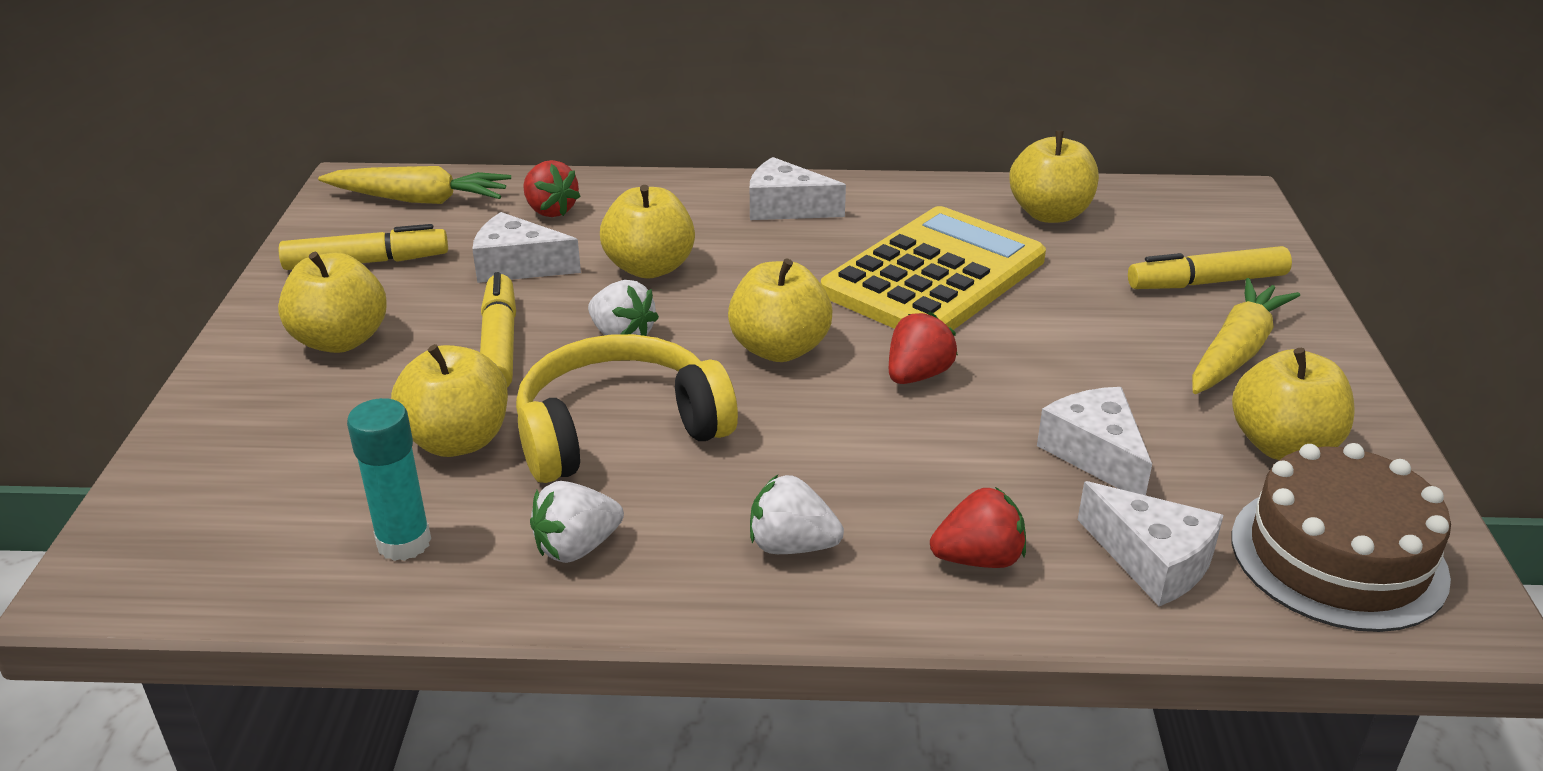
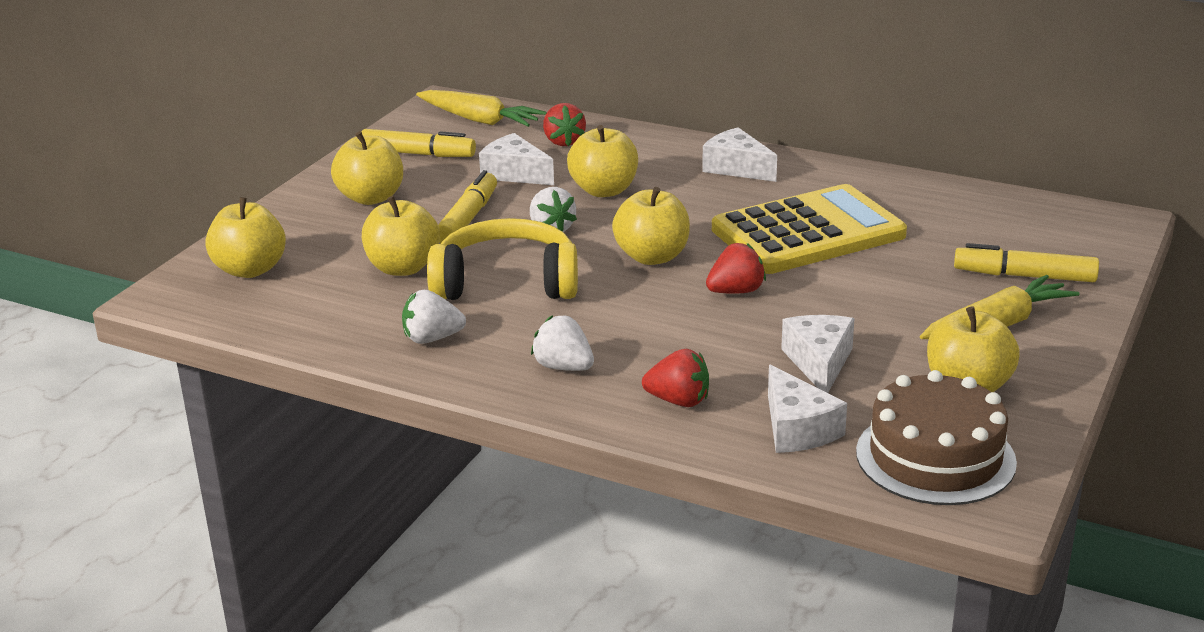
camera: 25 degrees right, 5 degrees down
(404, 542) = (334, 314): turquoise glue stick -> none
(1050, 214) = (943, 207): yellow apple -> yellow apple (250, 270)

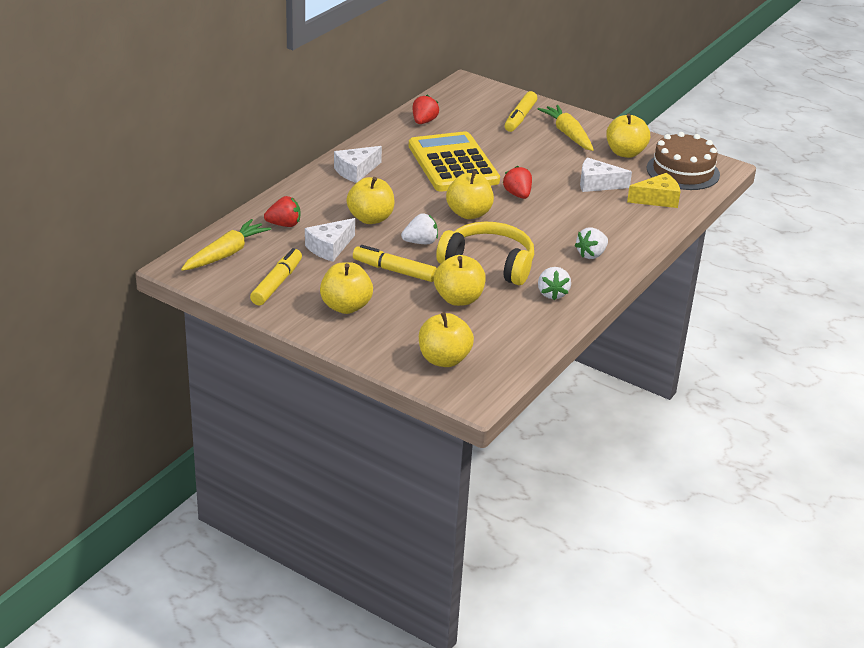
camera: 85 degrees left, 5 degrees up
(506, 283) = (488, 264): yellow headphones -> yellow headphones turned 105 degrees clockwise
(679, 401) = (629, 226): red strawberry -> red strawberry (424, 122)
(797, 429) = (657, 199): white cheese -> yellow cheese

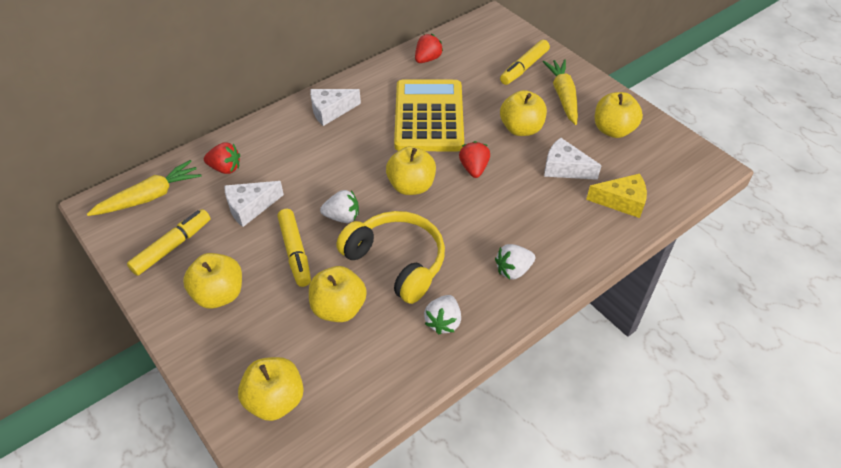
camera: 20 degrees right, 15 degrees up
(370, 218) = (311, 175): yellow apple -> yellow apple (521, 129)
(394, 270) = (295, 252): yellow marker -> yellow marker turned 150 degrees counterclockwise
(683, 171) = (666, 166): brown cake -> none

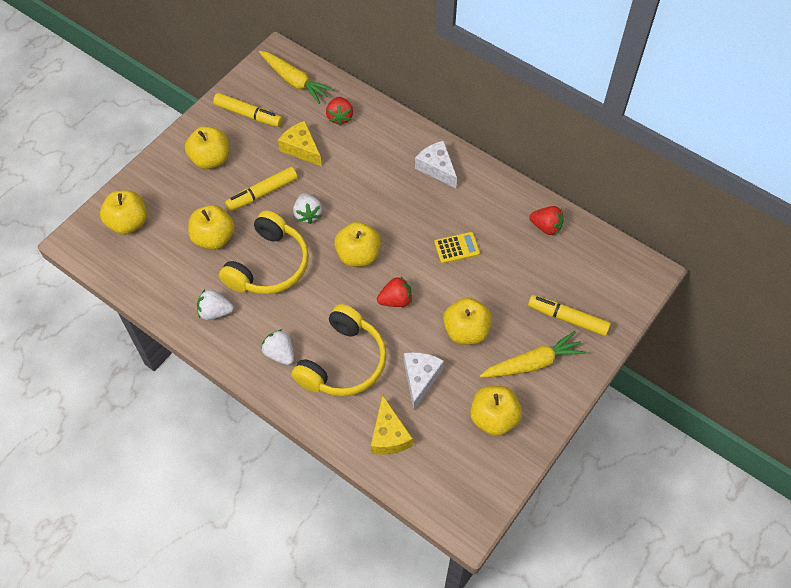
camera: 75 degrees right, 10 degrees up
(250, 207) = (301, 148): white cheese -> yellow cheese
(429, 116) = (457, 248): yellow calculator -> yellow calculator, size x0.40
(535, 220) = (343, 362): none -> yellow headphones

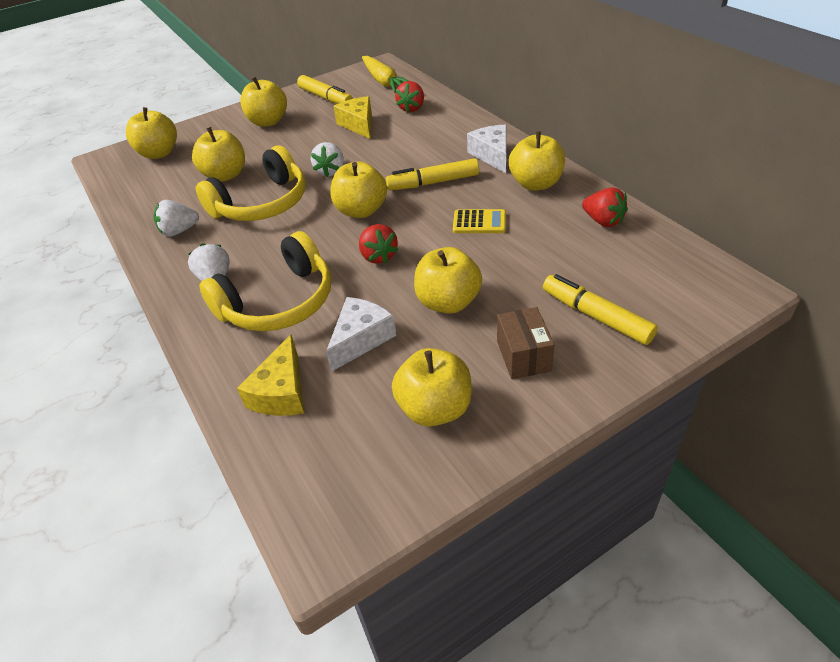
camera: 25 degrees right, 15 degrees down
(215, 312) = (179, 231): white strawberry -> white strawberry turned 45 degrees counterclockwise
(262, 193) = (297, 150): yellow marker -> yellow marker (433, 183)
(395, 300) = (378, 256): red strawberry -> red strawberry turned 60 degrees clockwise
(484, 196) = (535, 184): none -> yellow apple
(533, 363) = (523, 356): yellow carrot -> brown box

